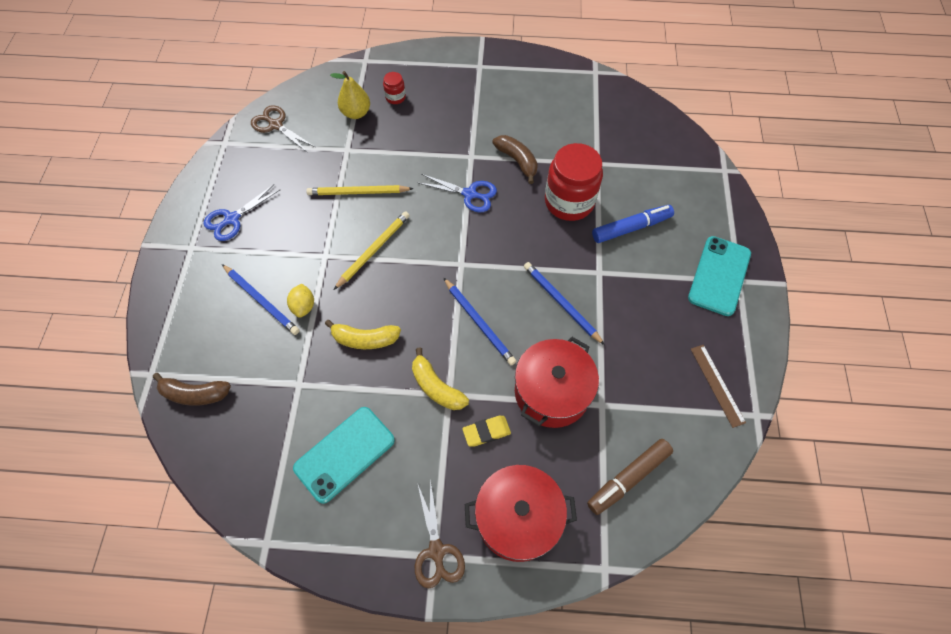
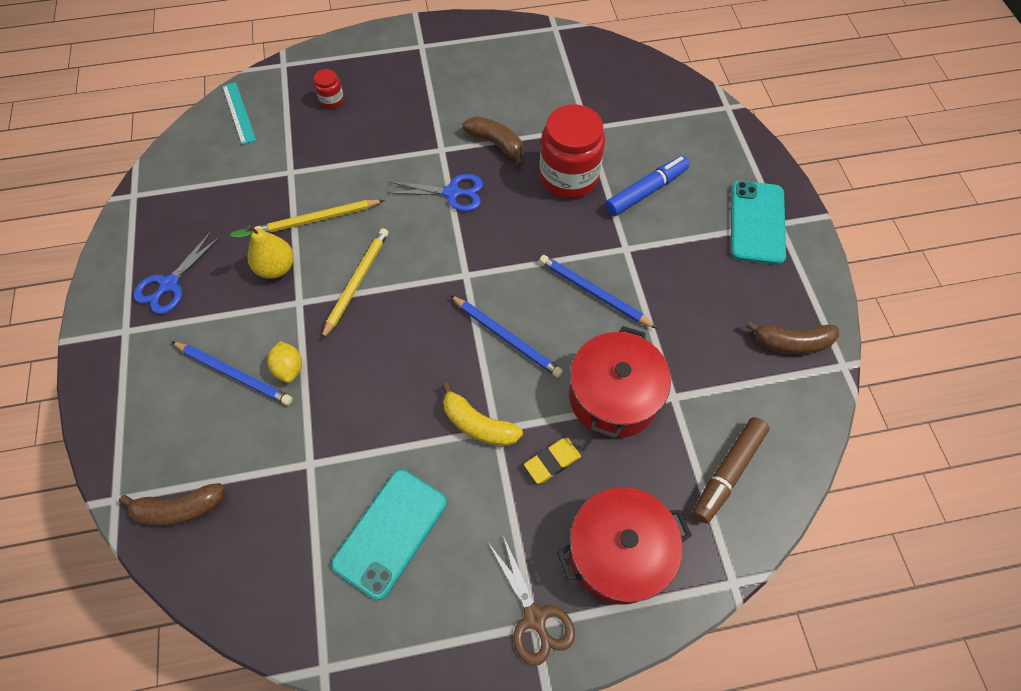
camera: 15 degrees left, 0 degrees up
(276, 125) = (193, 161): brown scissors -> none
(320, 93) = (239, 113): none -> turquoise ruler
(356, 113) = (289, 127): yellow pear -> yellow pear (276, 267)
(365, 339) = (376, 389): yellow banana -> none
(717, 385) = (791, 343): brown ruler -> brown banana

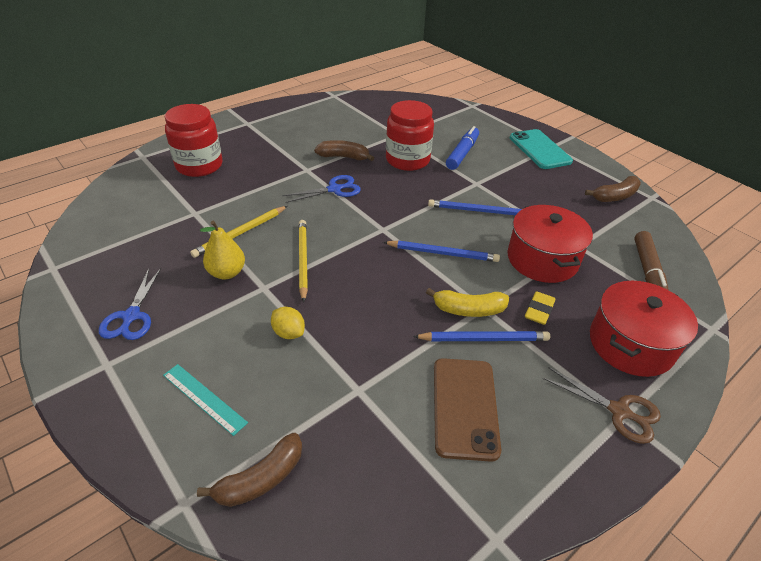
camera: 30 degrees left, 20 degrees down
(234, 374) = (241, 355): blue pencil -> blue pencil (484, 339)
(239, 113) = (122, 192): turquoise ruler -> turquoise ruler (204, 398)
(332, 100) = (199, 165): red jar -> red jar, size x2.25
(390, 532) = (464, 407): turquoise phone -> brown phone

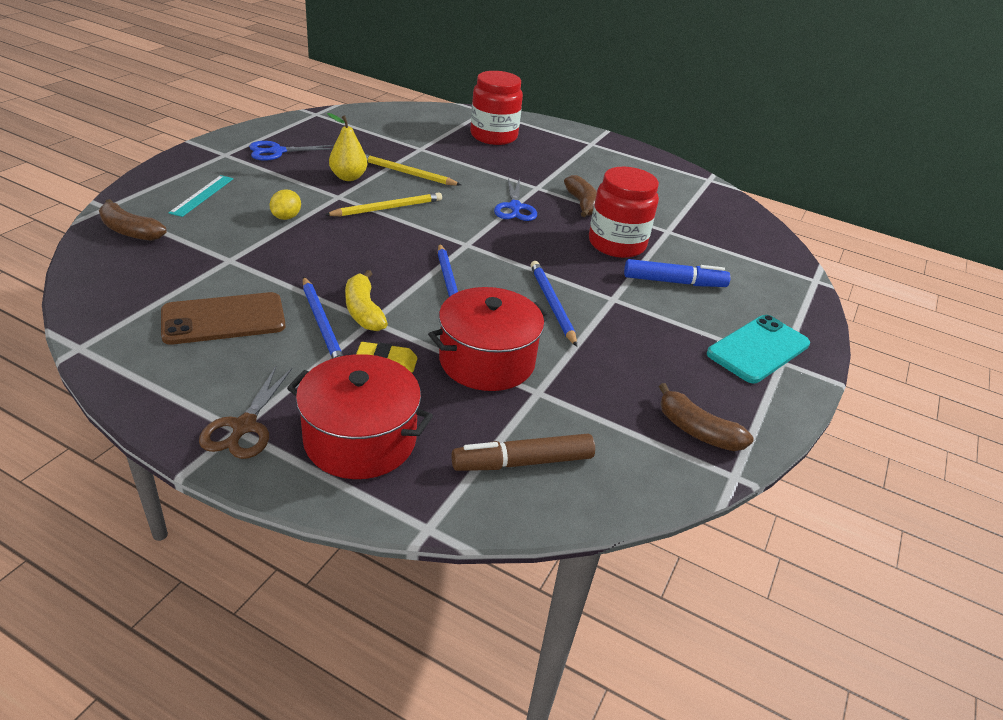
camera: 65 degrees right, 5 degrees down
(334, 189) = (515, 207): blue scissors -> blue scissors turned 45 degrees clockwise

